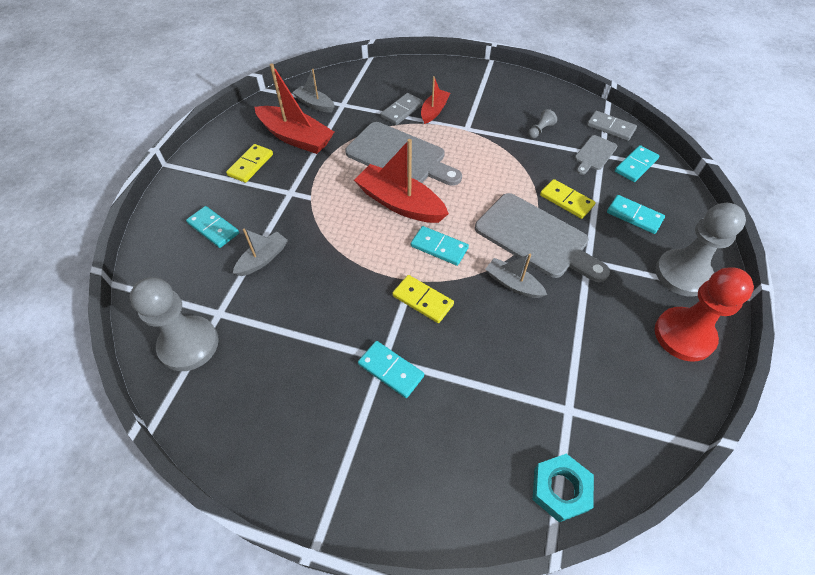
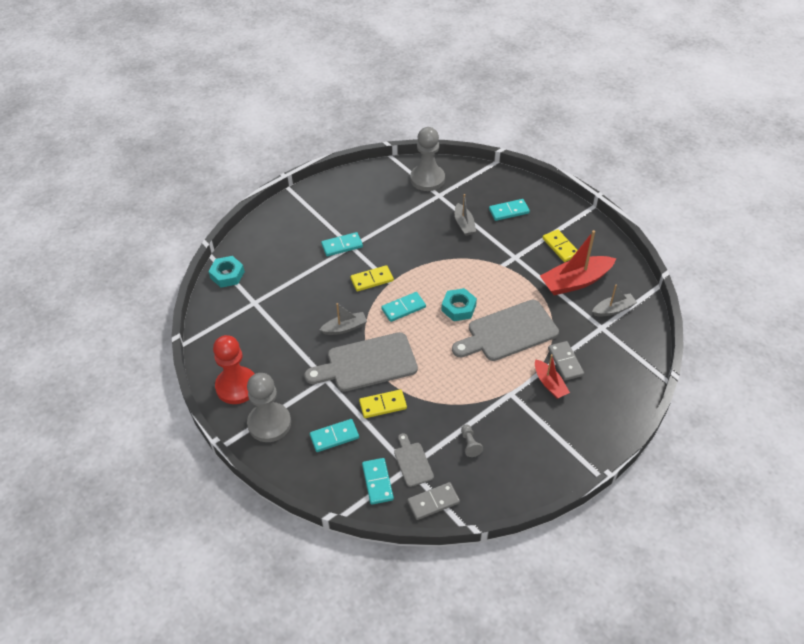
camera: 125 degrees right, 5 degrees down
(400, 203) = (458, 308): red boat -> turquoise nut

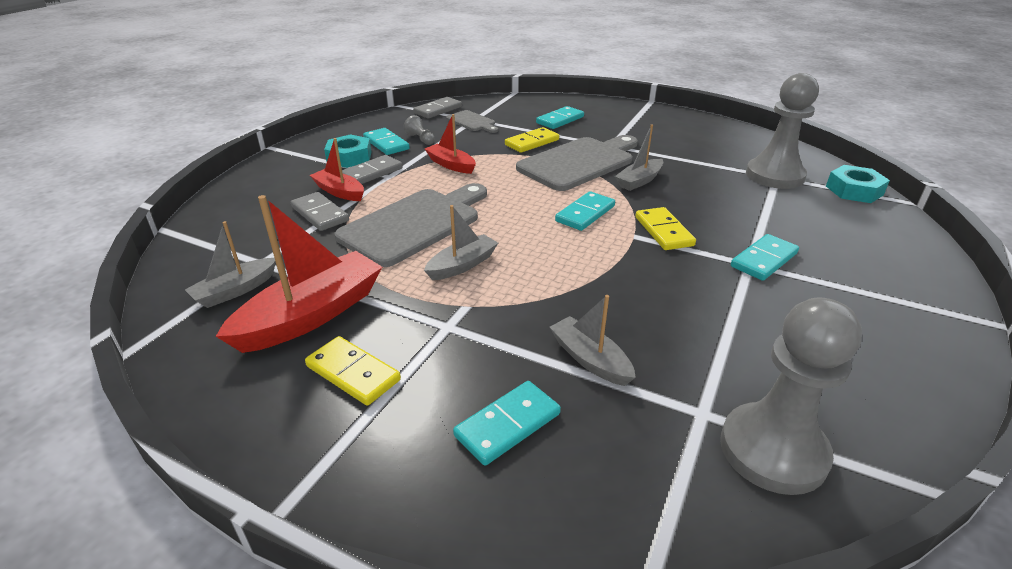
camera: 155 degrees right, 15 degrees down
(237, 386) = (691, 125): red pawn -> none
(269, 423) = (628, 115): grey pawn -> grey pawn (774, 176)
(372, 280) = (663, 231): yellow domino -> yellow domino turned 60 degrees counterclockwise
(377, 482) = (496, 109): turquoise domino -> turquoise domino (386, 144)
(458, 308) = (505, 232): turquoise nut -> turquoise nut (349, 157)
(461, 393) = (451, 165): none -> red boat
(494, 290) = (462, 265): none -> grey boat
(522, 402) = (372, 173): none -> grey domino

